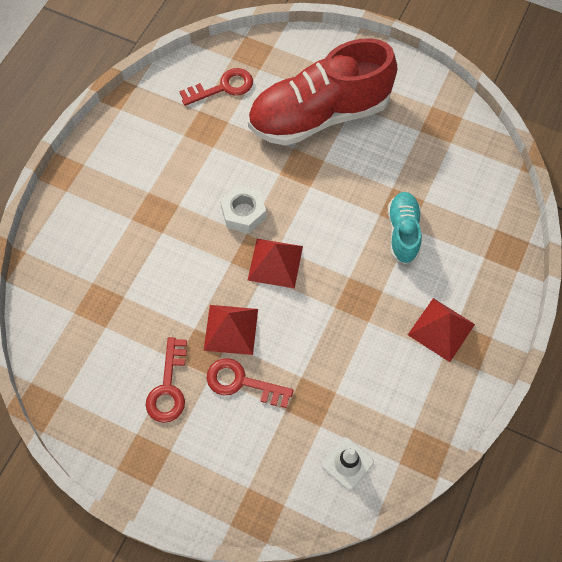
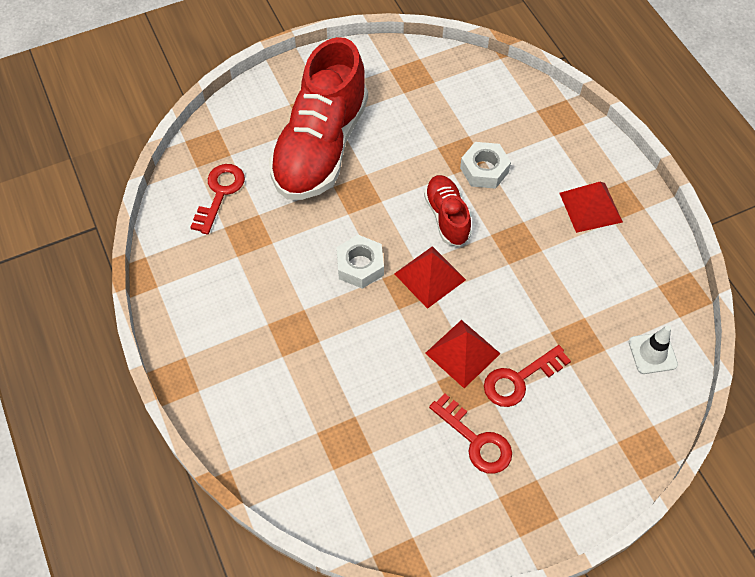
camera: 50 degrees left, 5 degrees down
(336, 237) = (447, 217): none -> red shoe
(403, 232) = (484, 170): turquoise shoe -> white nut

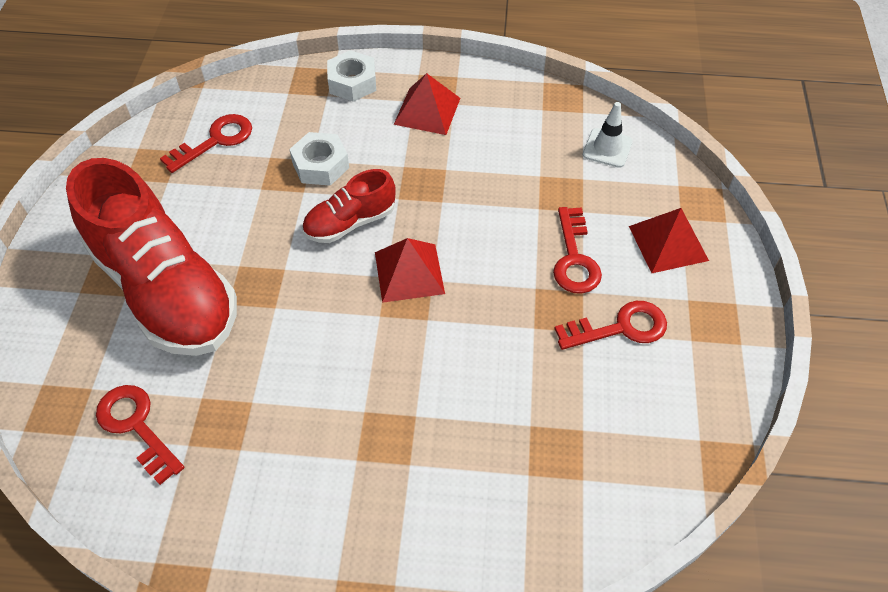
camera: 60 degrees left, 5 degrees down
(360, 266) = (349, 328): white nut -> white nut (352, 82)
(447, 217) = (350, 222): red shoe -> red shoe turned 45 degrees counterclockwise
(458, 96) = (215, 141): none -> red key
(462, 353) = (517, 289): red pyramid -> red pyramid (668, 243)

